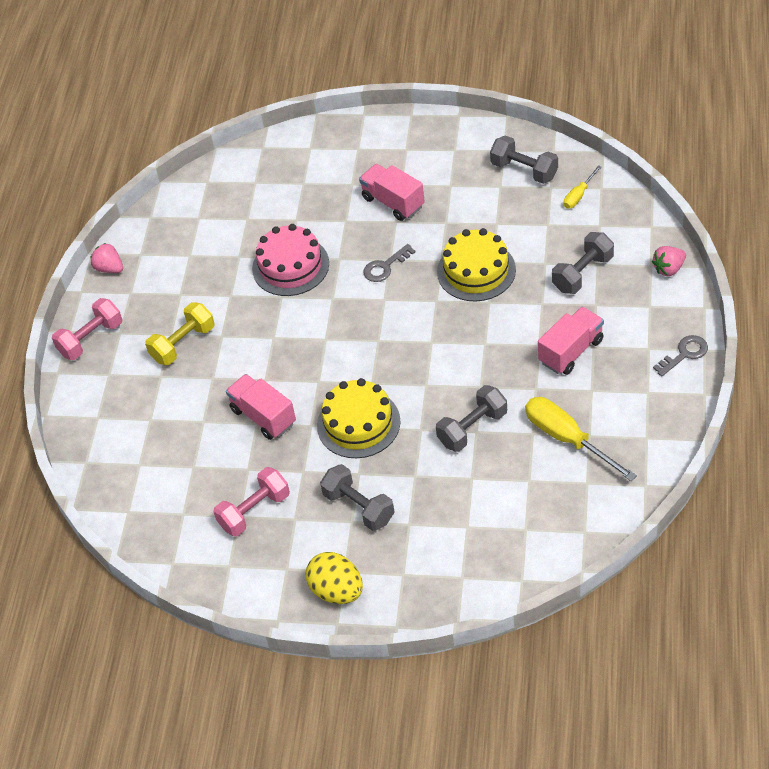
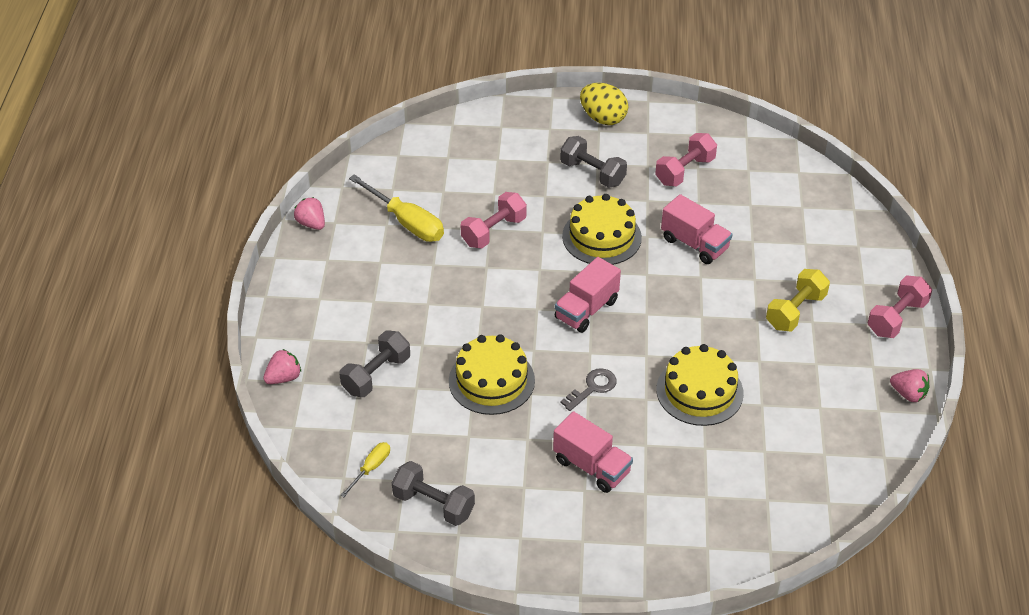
camera: 170 degrees right, 5 degrees down
(290, 266) = (699, 391): pink cake -> yellow cake
(472, 428) = (494, 231): grey dumbbell -> pink dumbbell
(571, 351) = (396, 297): pink truck -> pink truck (586, 309)
(672, 435) = (311, 223): none -> pink strawberry
(684, 354) = (285, 292): grey key -> none

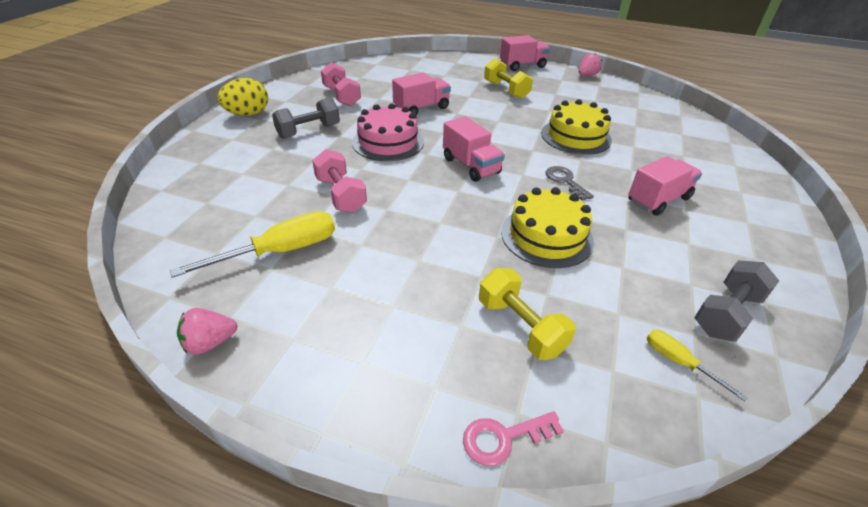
camera: 75 degrees left, 5 degrees down
(284, 377) = (504, 438): pink strawberry -> pink key
(376, 375) = (520, 326): grey dumbbell -> yellow dumbbell
(601, 237) = (388, 142): yellow cake -> pink cake
(896, 318) = (522, 65): pink dumbbell -> pink truck

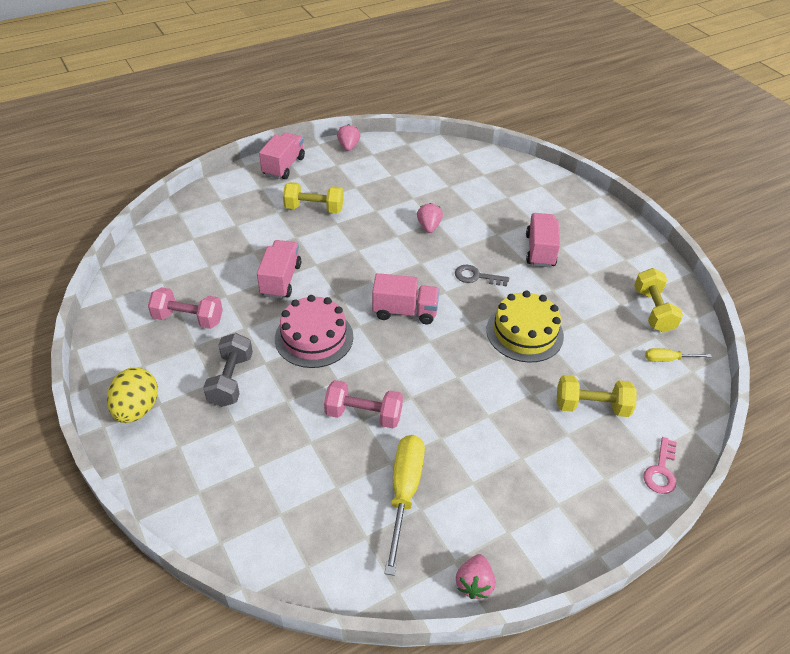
camera: 50 degrees left, 5 degrees up
(575, 136) = (429, 227): yellow cake -> pink strawberry
(726, 314) = (653, 310): grey dumbbell -> yellow dumbbell

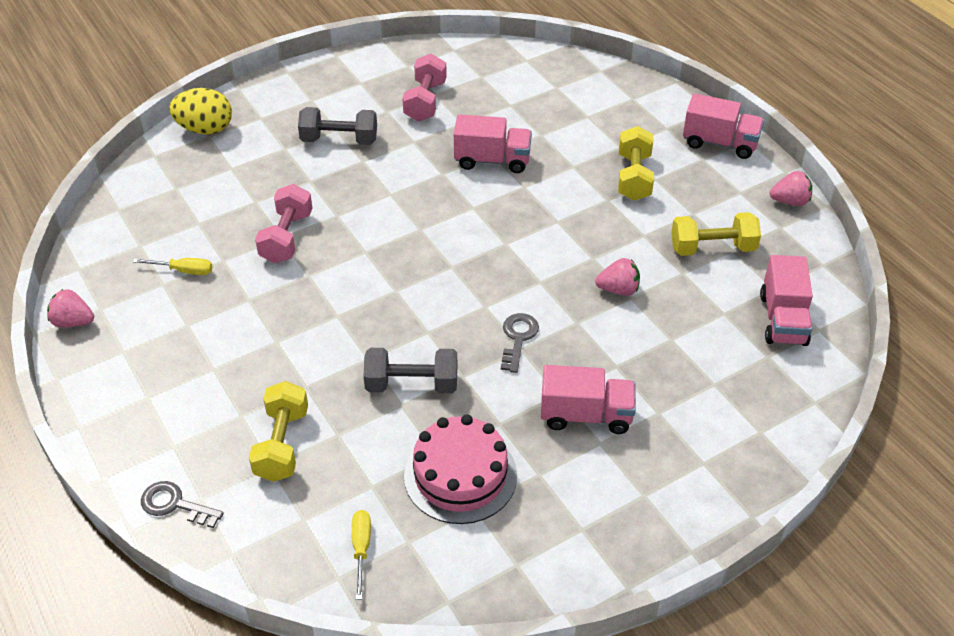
camera: 90 degrees right, 0 degrees up
(137, 409) = (306, 87): yellow egg -> yellow egg (205, 129)
(314, 337) = (400, 193): pink cake -> pink cake (460, 475)
(404, 493) = (183, 271): yellow screwdriver -> yellow screwdriver, size x0.52
(405, 311) = (445, 267): pink truck -> pink truck (783, 319)
(524, 332) = (412, 384): yellow cake -> grey dumbbell
(653, 310) = (463, 548): yellow dumbbell -> yellow dumbbell (712, 248)
(661, 471) = (175, 505): pink key -> grey key

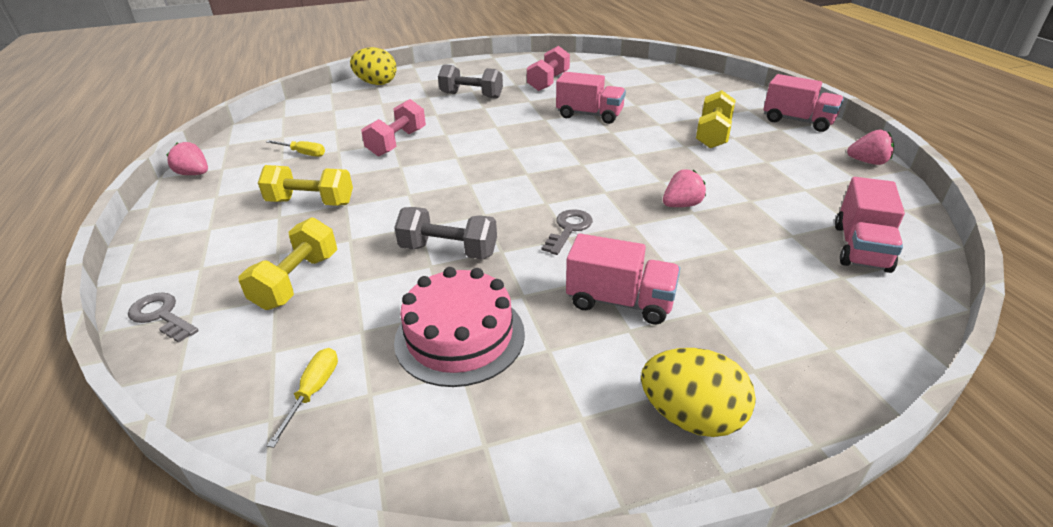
camera: 15 degrees right, 10 degrees down
(618, 289) = (681, 205): pink strawberry -> pink strawberry turned 45 degrees counterclockwise
(662, 512) = (691, 417): none -> yellow egg
(712, 248) = (784, 186): yellow dumbbell -> yellow dumbbell (311, 202)

